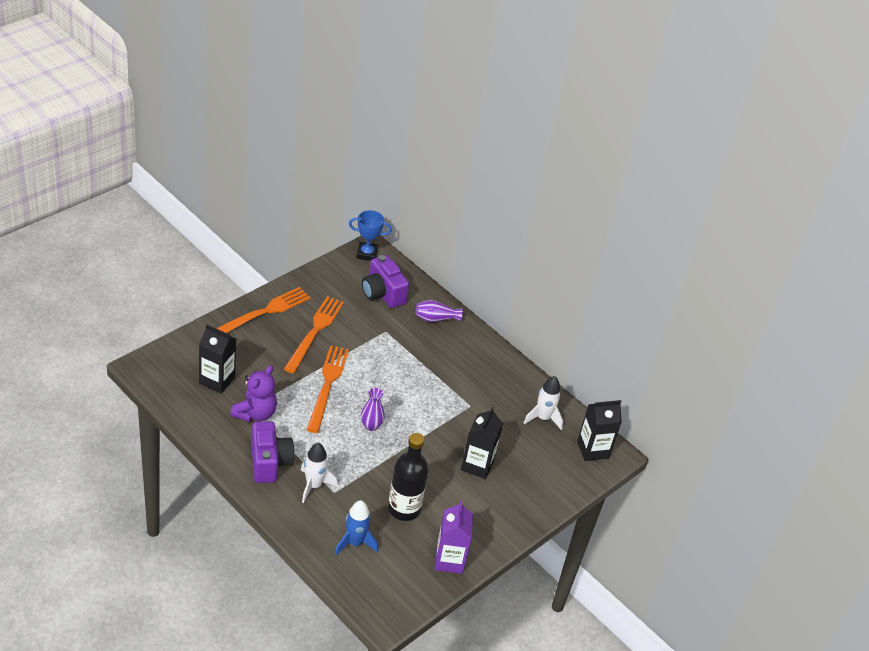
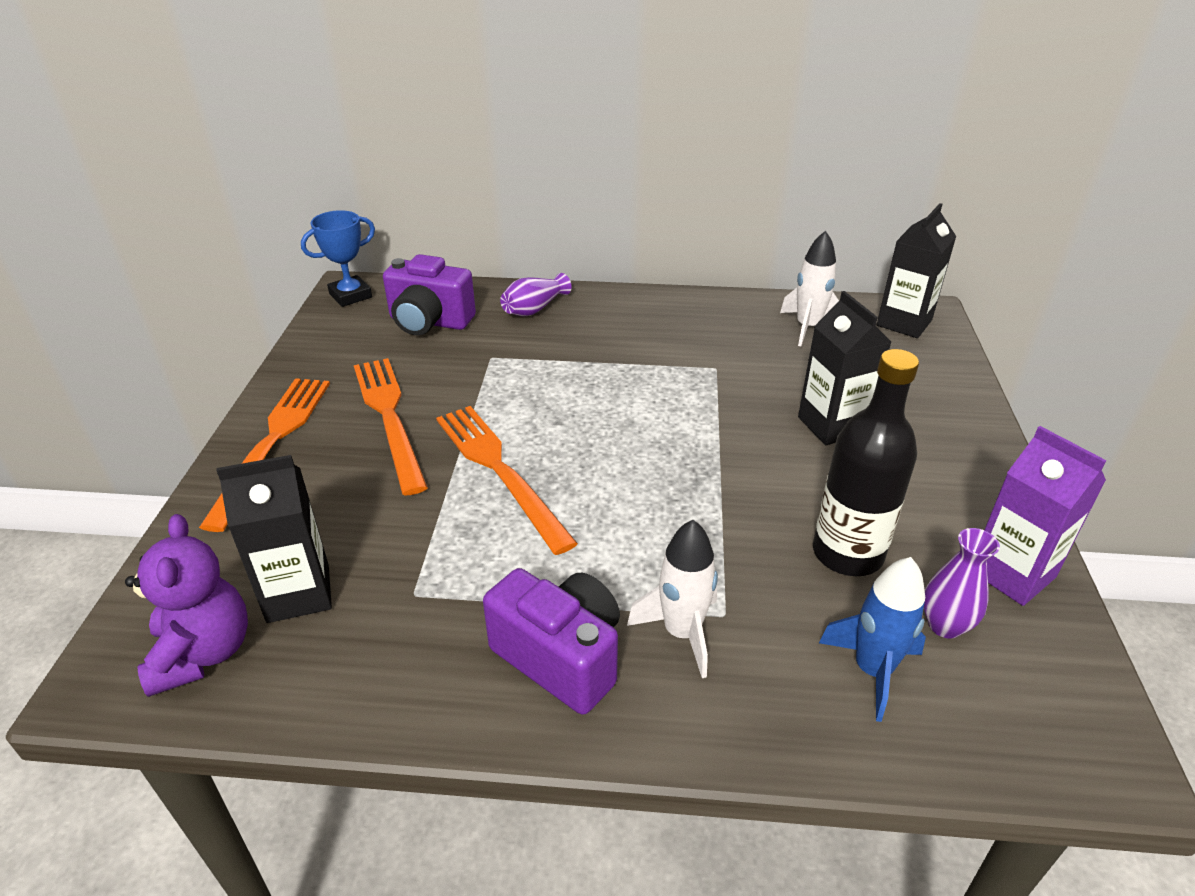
camera: 35 degrees left, 5 degrees down
(255, 413) = (434, 595): purple teddy bear -> purple teddy bear (203, 653)
(371, 426) = (635, 478): purple vase -> purple vase (944, 625)

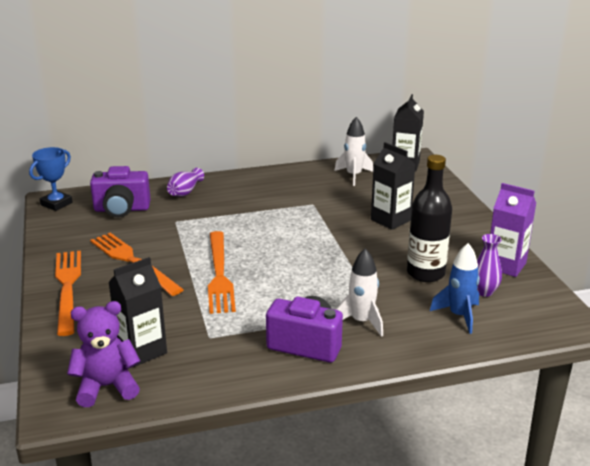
camera: 20 degrees left, 10 degrees down
(203, 653) = (107, 387): purple teddy bear -> purple teddy bear turned 75 degrees counterclockwise
(499, 470) = (219, 274): orange fork -> orange fork turned 135 degrees counterclockwise

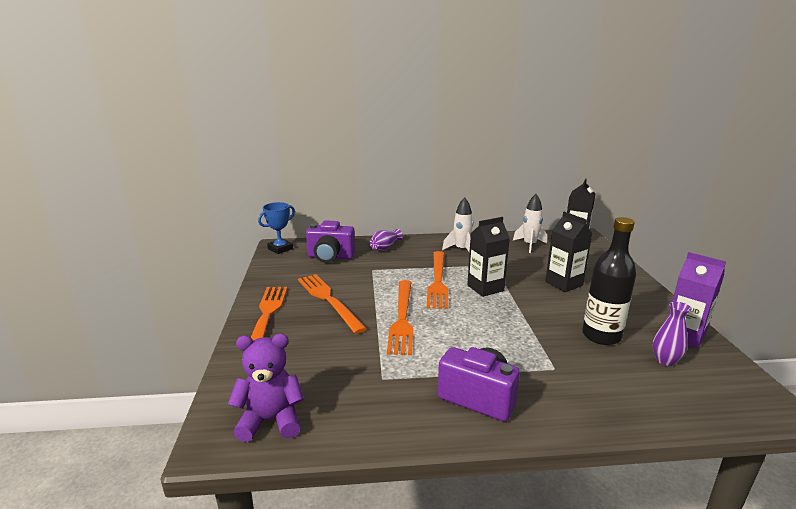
camera: 10 degrees right, 5 degrees down
(142, 351) = (315, 385): black carton -> black carton (485, 288)
(252, 229) = (438, 281): none -> orange fork
(361, 322) = (537, 379): white rocket -> white rocket (461, 250)
(459, 316) = (641, 384): blue rocket -> none

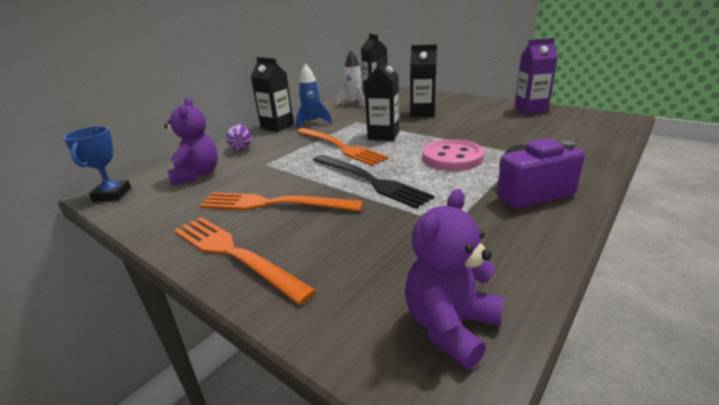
camera: 45 degrees left, 5 degrees up
(330, 257) = (197, 175): purple camera -> purple teddy bear
(402, 318) = (370, 181): orange fork -> black fork
(433, 241) = (277, 126): none -> black carton
(461, 250) = (312, 123): white rocket -> blue rocket
(491, 336) = (452, 157): none -> pink button
(601, 336) = (501, 127): black bottle -> none
(665, 360) = (551, 123): purple vase -> none

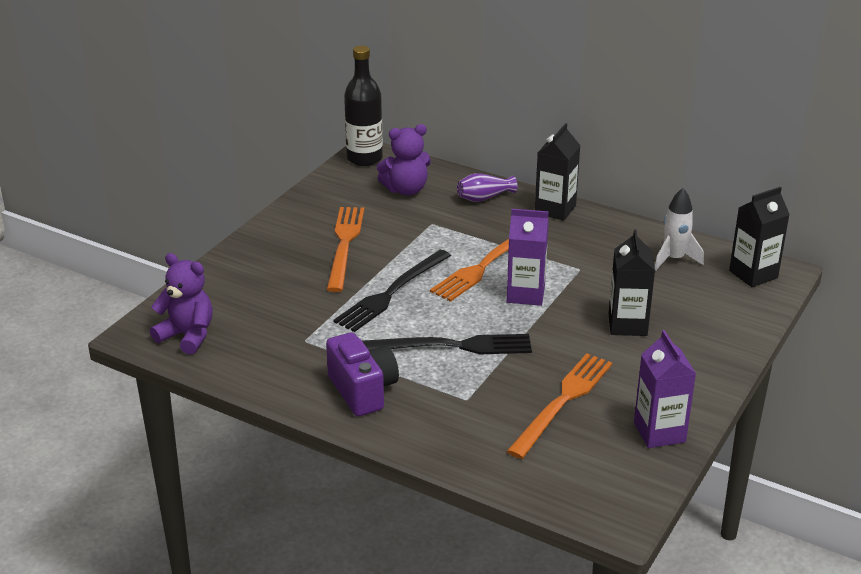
camera: 80 degrees right, 5 degrees up
(112, 194) = (364, 158): blue trophy -> black bottle
(234, 254) = (269, 242): orange fork -> orange fork (562, 402)
(312, 123) = (573, 234): blue rocket -> none
(383, 135) = (525, 294): black carton -> purple carton
(452, 157) = (453, 346): pink button -> black fork

